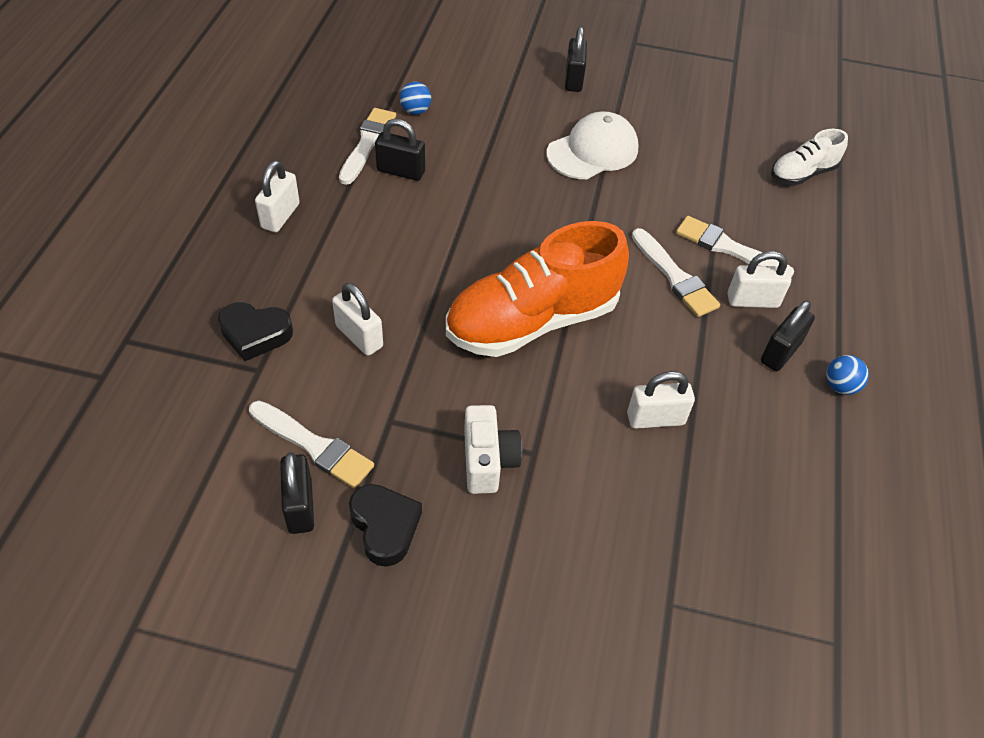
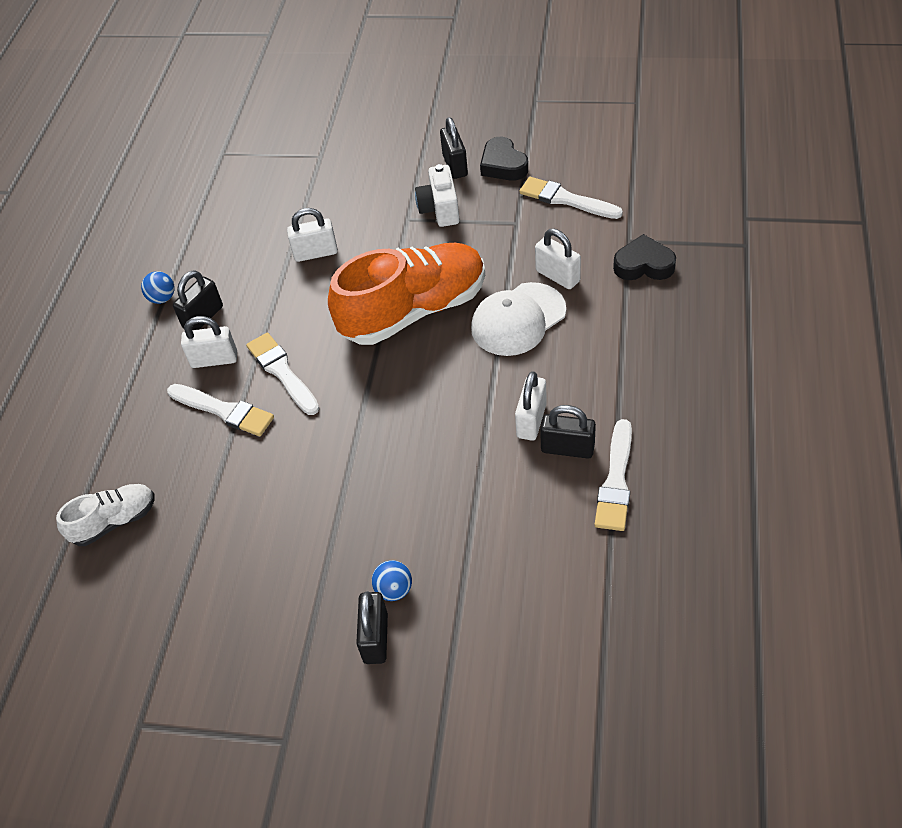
camera: 175 degrees left, 0 degrees up
(280, 216) = (672, 374): white padlock -> white padlock (531, 420)
(300, 506) = (562, 167): black padlock -> black padlock (455, 165)
(415, 111) = (573, 542): blue ball -> blue ball (394, 589)
(593, 151) = (354, 514): white cap -> white cap (518, 319)

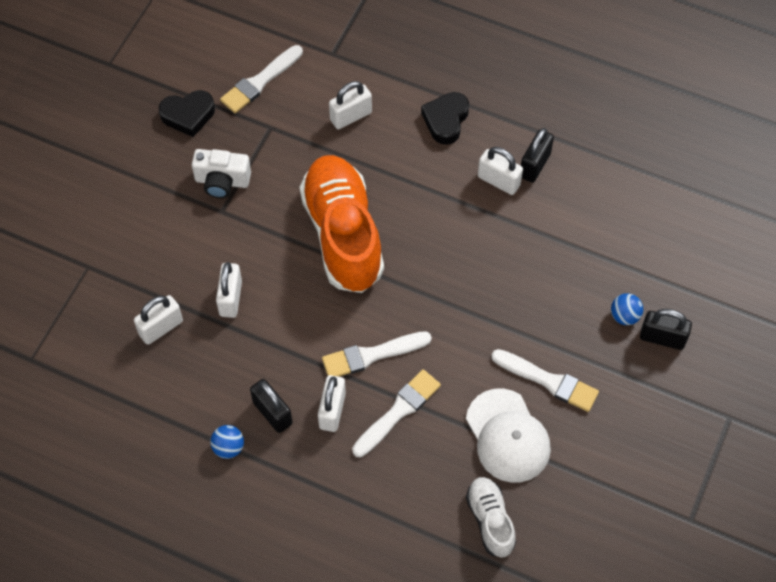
camera: 80 degrees left, 10 degrees up
(272, 218) = (161, 328): none -> white padlock
(455, 165) = (168, 154): black padlock -> none
(518, 319) = (388, 159): white cap -> white cap (507, 436)
(615, 481) = (575, 144): white brush -> white brush (549, 381)
(643, 265) = (366, 53): black heart -> black heart (446, 120)

